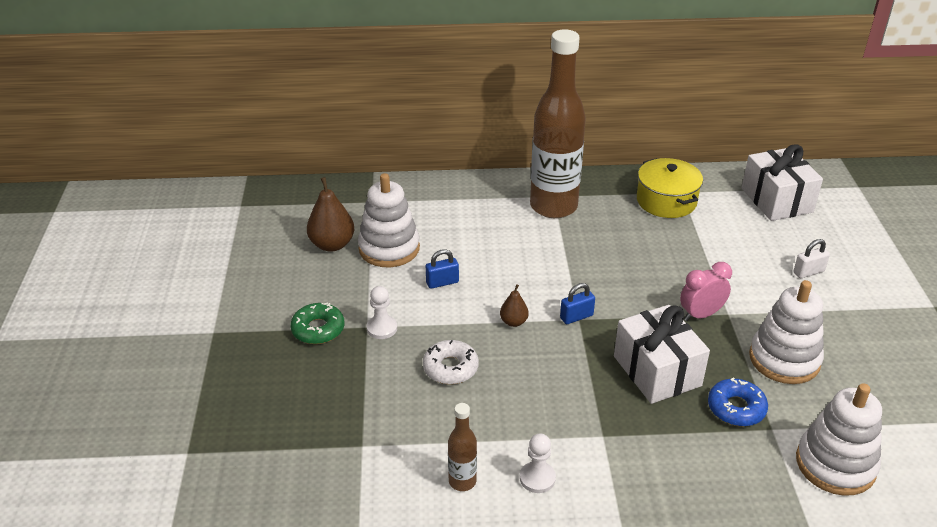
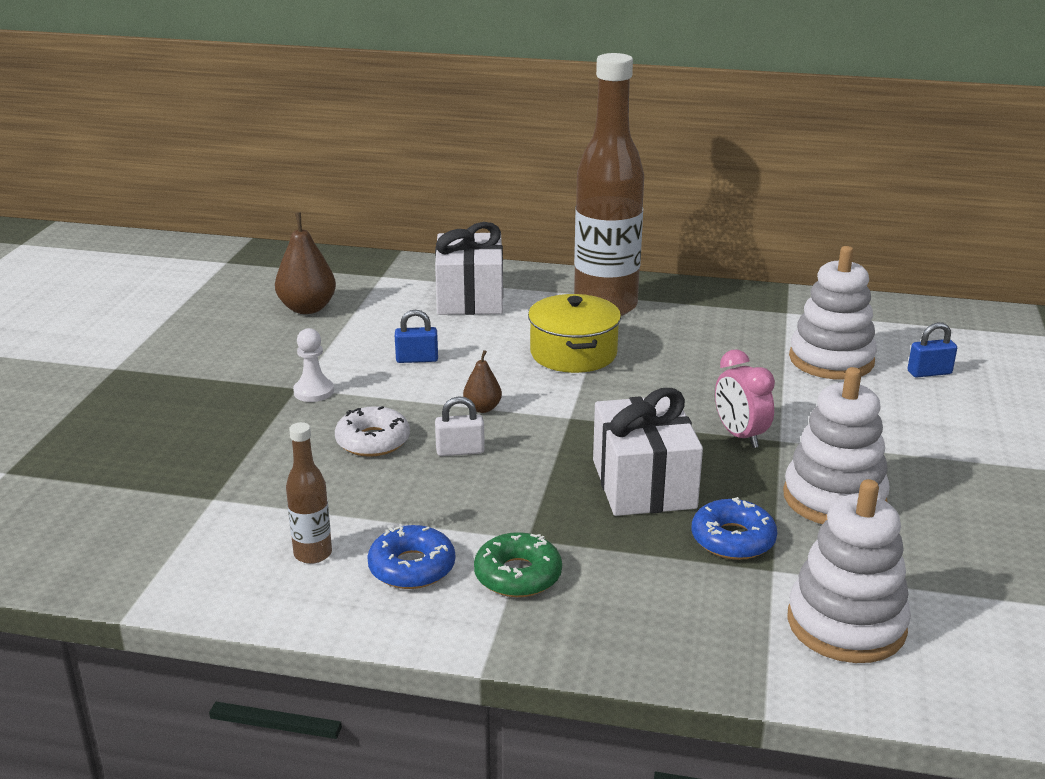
camera: 15 degrees right, 10 degrees down
(318, 329) = (237, 382): green donut -> green donut (518, 575)
(389, 248) = (373, 320): white stacking toy -> white stacking toy (831, 360)
(537, 478) = (412, 567): white pawn -> blue donut
(576, 317) = (568, 415): blue padlock -> blue padlock (929, 373)
(666, 201) = (760, 318): yellow pot -> yellow pot (573, 353)
(700, 315) = (740, 436): pink clock -> pink clock turned 105 degrees counterclockwise
(776, 200) = (917, 335): white gift -> white gift (470, 297)
(808, 272) = (922, 413): white padlock -> white padlock (460, 451)

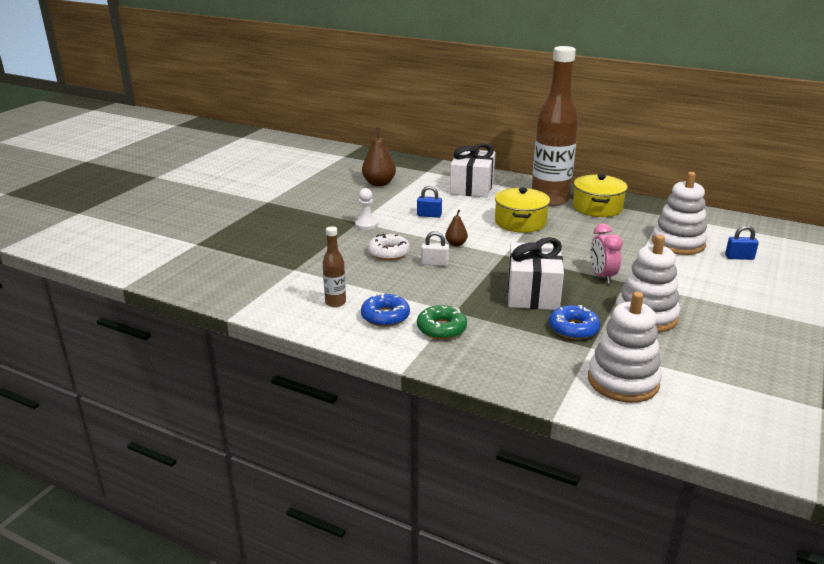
camera: 15 degrees right, 0 degrees up
(685, 311) = (597, 207): none -> yellow pot

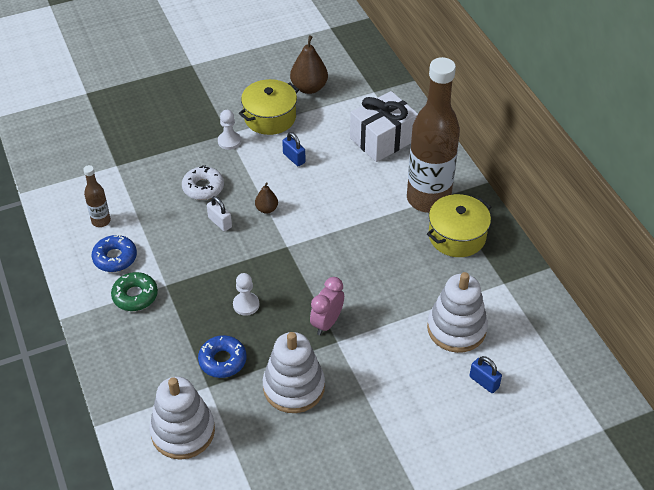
camera: 40 degrees right, 20 degrees up
(520, 222) = (357, 214): yellow pot -> yellow pot (270, 117)
(533, 293) = (246, 304): white gift -> white pawn

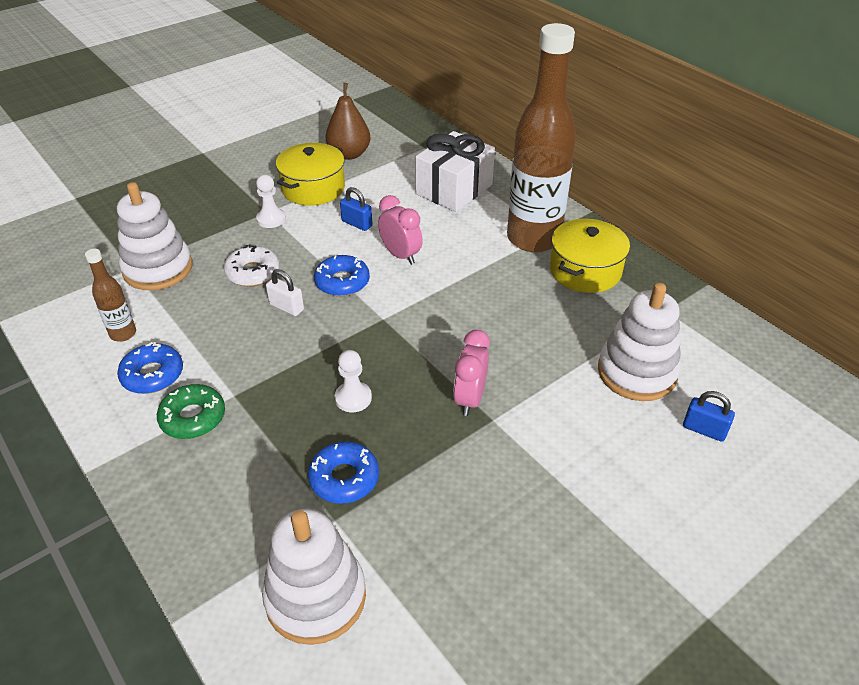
camera: 15 degrees left, 5 degrees down
(266, 209) = (342, 282): brown pear -> blue donut
(294, 387) = (458, 492): white stacking toy -> white stacking toy (158, 269)
(318, 194) = (400, 255): none -> pink clock

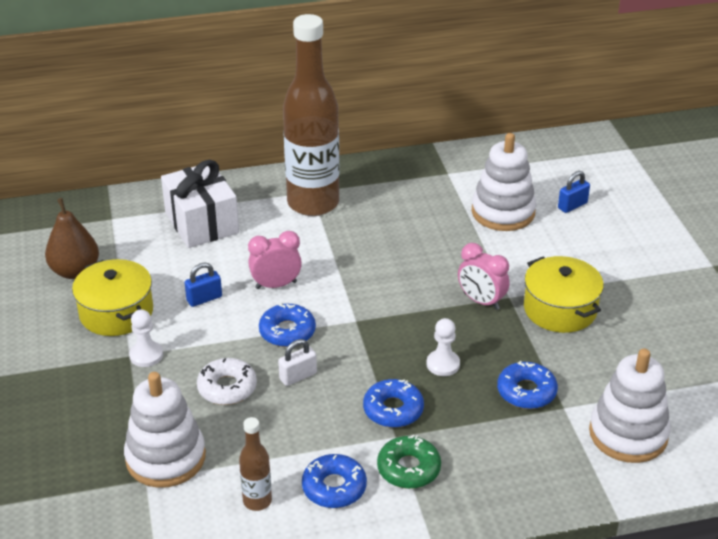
camera: 65 degrees left, 5 degrees down
(270, 382) = (393, 410): none -> blue donut
(585, 270) = (375, 192): yellow pot -> yellow pot (560, 309)

